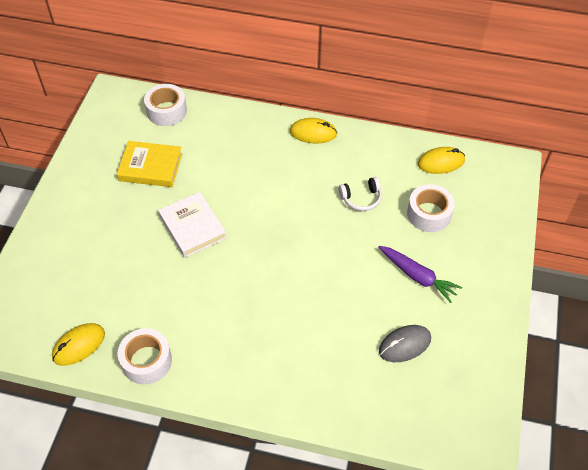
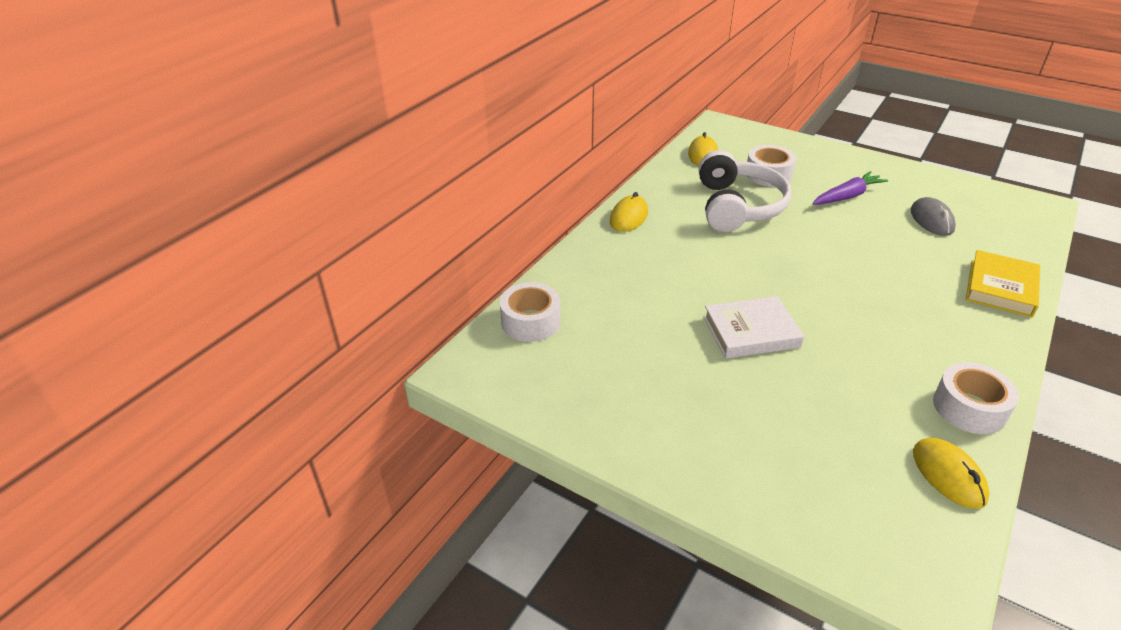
camera: 70 degrees left, 15 degrees down
(150, 167) = (631, 353): yellow book -> yellow book (1000, 288)
(361, 198) = (737, 206): white headphones -> white headphones, size x2.18

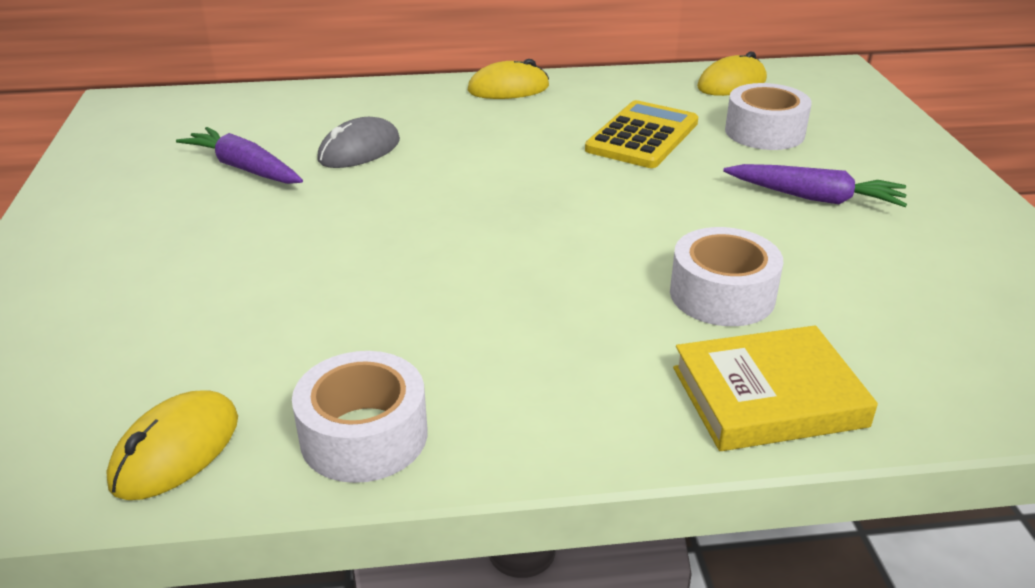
camera: 50 degrees right, 5 degrees down
(530, 322) = (236, 106): white tape -> white tape (722, 295)
(637, 350) = (244, 168): none -> purple carrot
(737, 206) = (642, 136): white headphones -> yellow calculator
(751, 332) = (359, 221): white book -> none
(931, 220) = (877, 282): grey mouse -> grey mouse (359, 150)

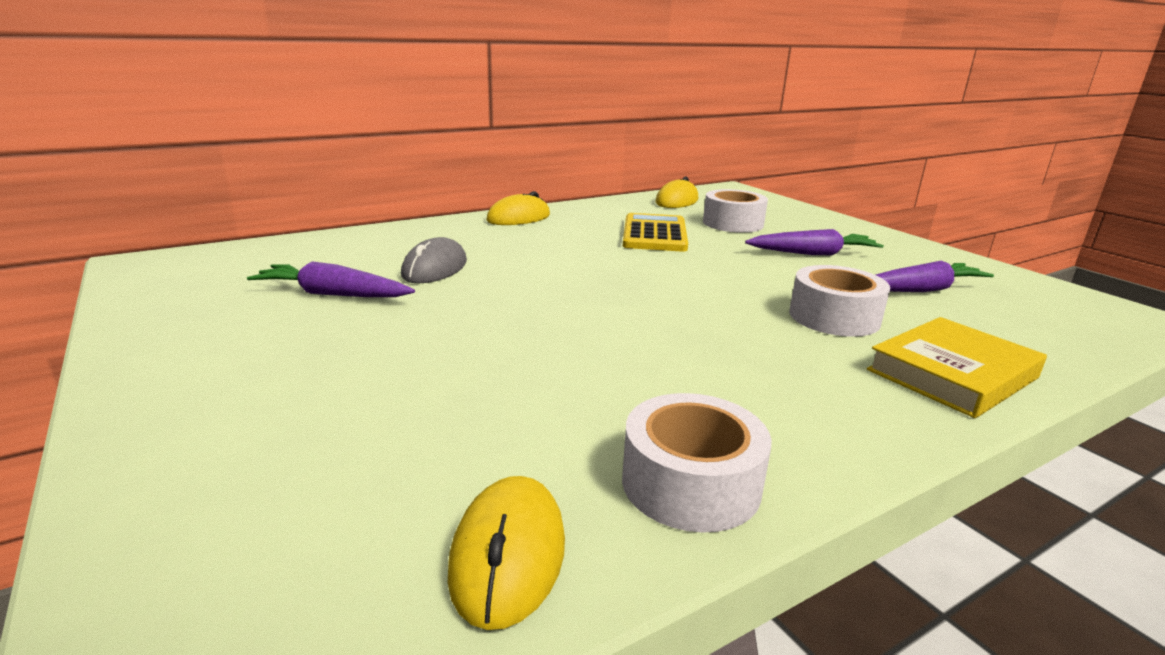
camera: 25 degrees left, 10 degrees down
(891, 279) = (921, 290): none -> purple carrot

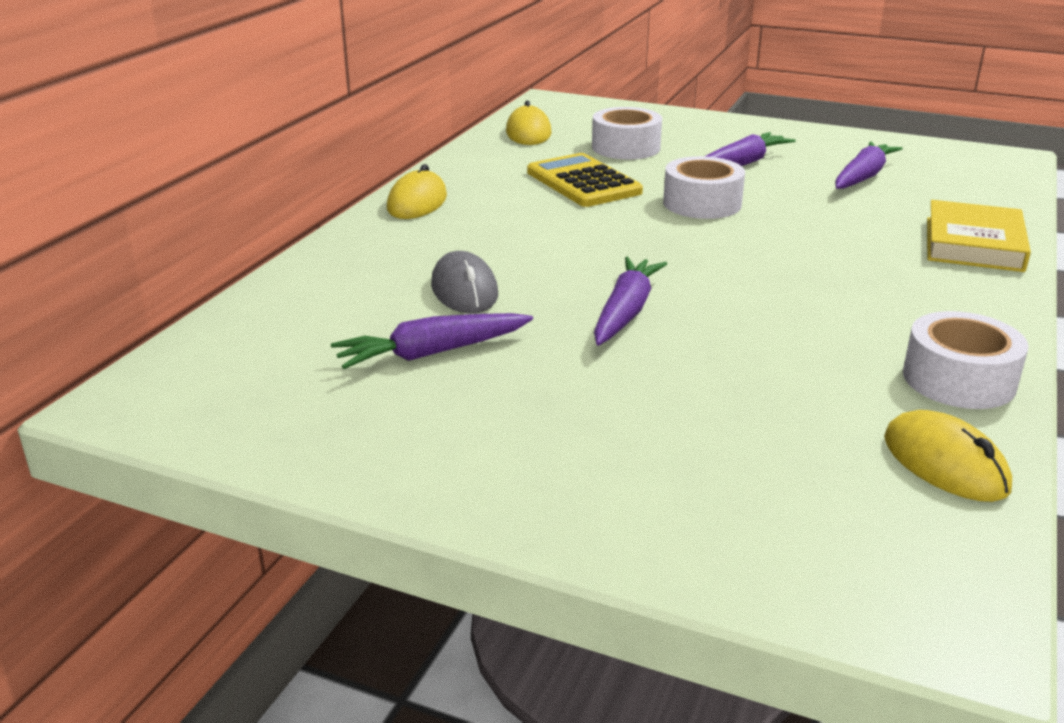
camera: 35 degrees left, 5 degrees up
(506, 315) = (625, 312): none -> purple carrot
(834, 317) = (847, 223): white tape -> white tape (702, 203)

